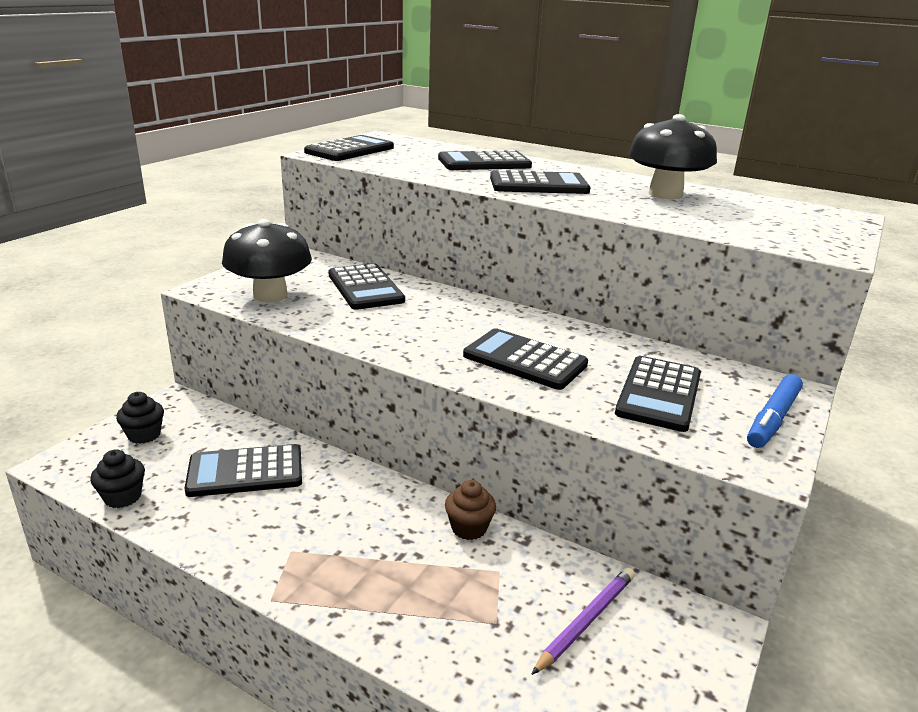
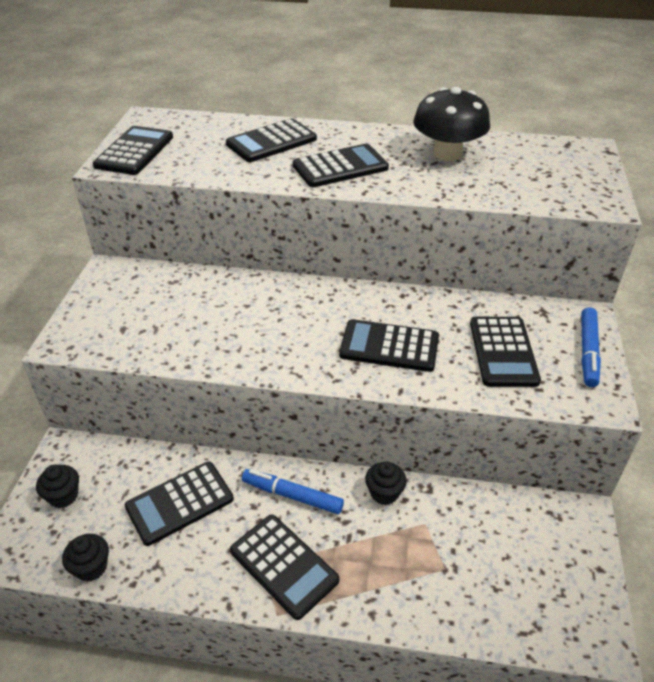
camera: 20 degrees left, 15 degrees up
(270, 295) = (129, 333): black mushroom -> none
(364, 500) = (292, 495): none -> blue marker
(365, 288) = (208, 297): black calculator -> black calculator (283, 566)
(469, 528) = (384, 493): brown cupcake -> black cupcake
(586, 620) = (502, 543): purple pencil -> none

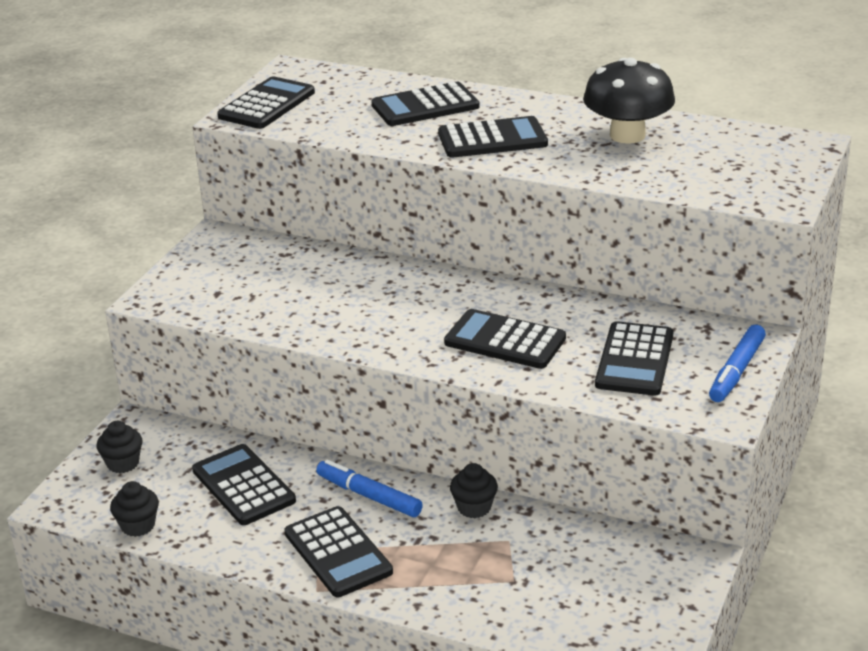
camera: 15 degrees right, 10 degrees down
(179, 503) = (243, 486): black calculator -> black calculator turned 75 degrees clockwise

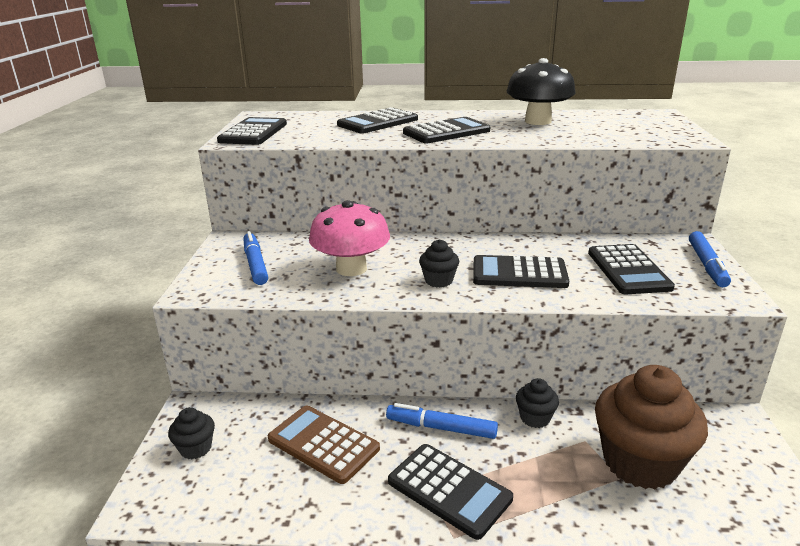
camera: 20 degrees left, 5 degrees down
(138, 525) = (236, 511): black cupcake -> black cupcake (438, 280)
(228, 276) = (255, 264): none -> blue marker
(243, 486) = (323, 444): black calculator -> brown calculator
(326, 300) = (351, 268): none -> pink mushroom
(546, 572) = (640, 462): none -> brown cupcake

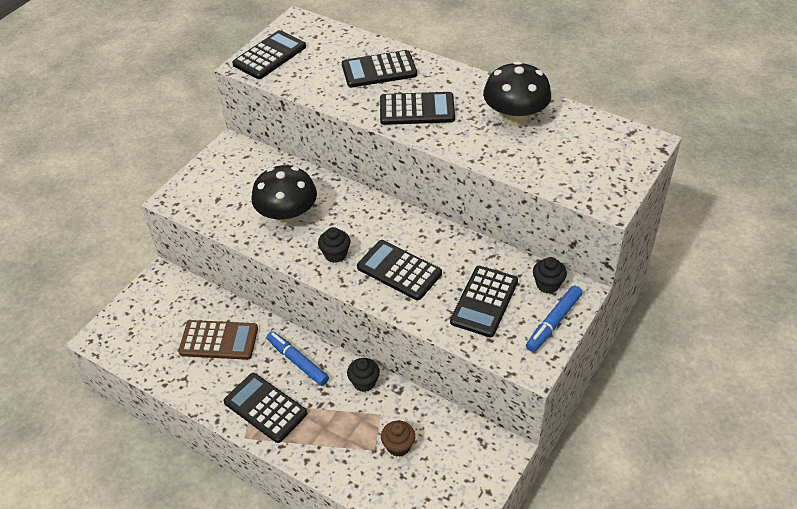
camera: 30 degrees right, 20 degrees up
(195, 448) = (146, 310): black cupcake -> black cupcake (547, 284)
(255, 264) = (228, 184): blue marker -> none
(323, 444) = (219, 341): brown calculator -> brown calculator turned 120 degrees clockwise
(351, 268) = (287, 216): pink mushroom -> black mushroom
(449, 490) = (265, 408): black calculator -> black calculator turned 150 degrees clockwise
(640, 462) = (398, 446): brown cupcake -> brown cupcake, size x0.45

